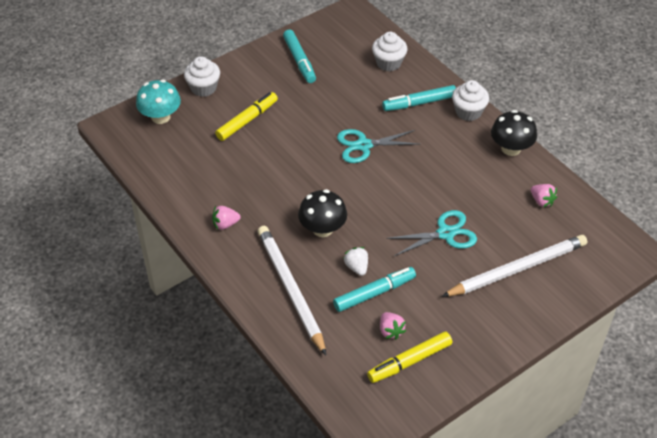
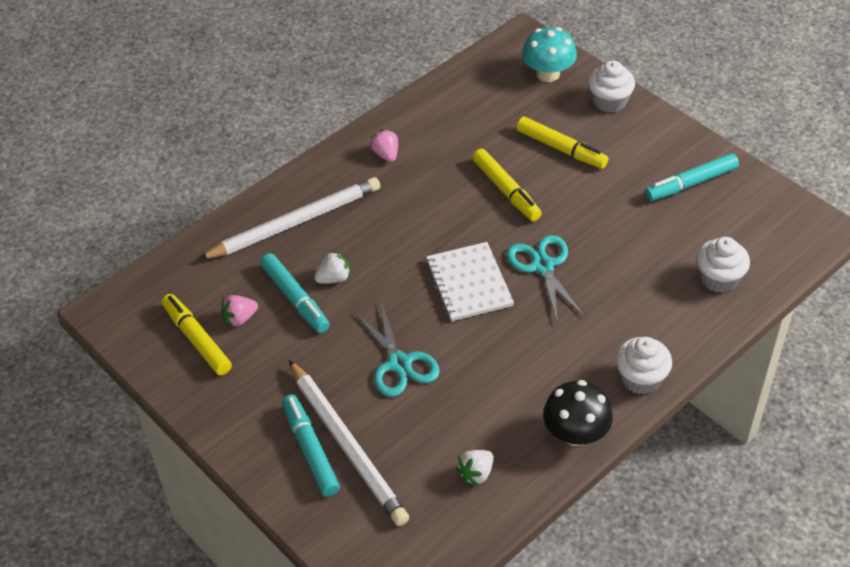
camera: 85 degrees right, 0 degrees up
(284, 156) = (506, 191): none -> yellow marker
(322, 229) = (390, 240): black mushroom -> none
(374, 187) = (469, 283): none -> white notebook
(419, 103) = (643, 319): turquoise marker -> turquoise marker (310, 450)
(542, 201) = (476, 473): pink strawberry -> white strawberry

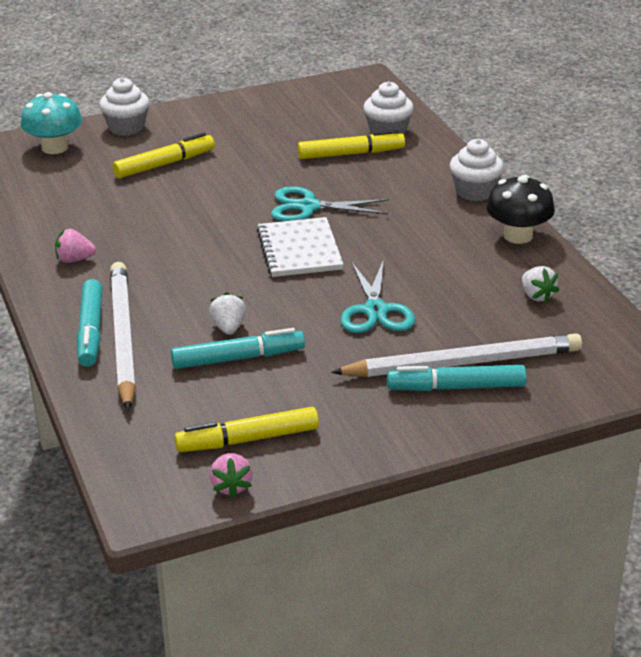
camera: 70 degrees left, 15 degrees down
(240, 318) = (239, 402): pink strawberry -> pink strawberry (231, 486)
(399, 363) = (375, 310): turquoise scissors -> turquoise scissors turned 90 degrees clockwise
(469, 283) = (299, 250): white notebook -> white notebook turned 75 degrees clockwise
(506, 191) = (193, 204): yellow marker -> yellow marker (351, 154)
(690, 183) = (267, 117): turquoise marker -> turquoise marker (90, 331)

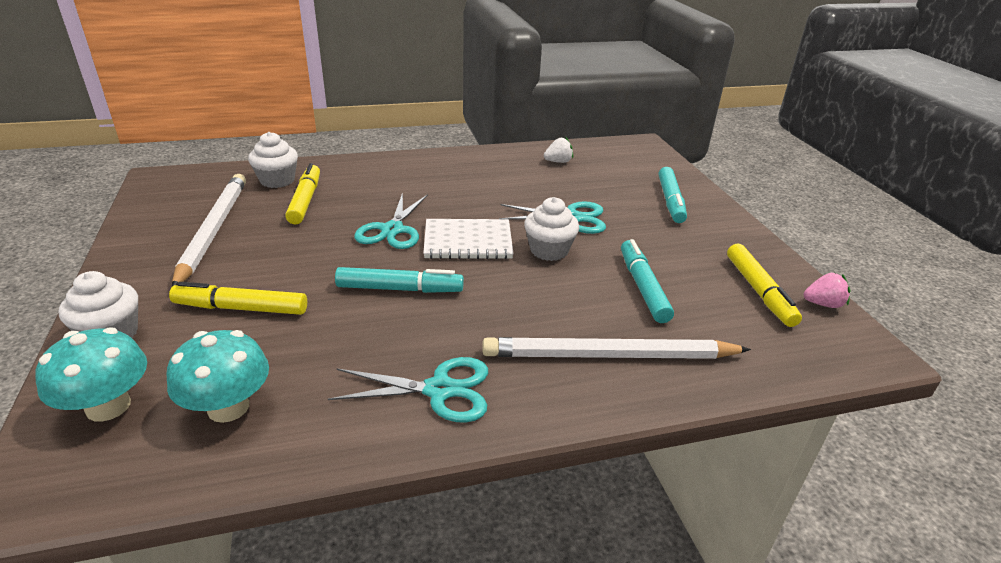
camera: 85 degrees left, 0 degrees up
(54, 185) = (228, 407): none -> turquoise mushroom
(74, 260) = (439, 390): pink strawberry -> turquoise scissors
(90, 331) = (597, 379): turquoise marker -> turquoise marker (400, 289)
(164, 164) = (241, 308): yellow marker -> yellow marker turned 60 degrees counterclockwise
(228, 328) = (593, 288): white strawberry -> none
(462, 363) = (640, 195): white pencil -> white pencil (213, 230)
(475, 192) = (406, 161): white cupcake -> white cupcake (549, 250)
(518, 236) = (477, 156): black mushroom -> none

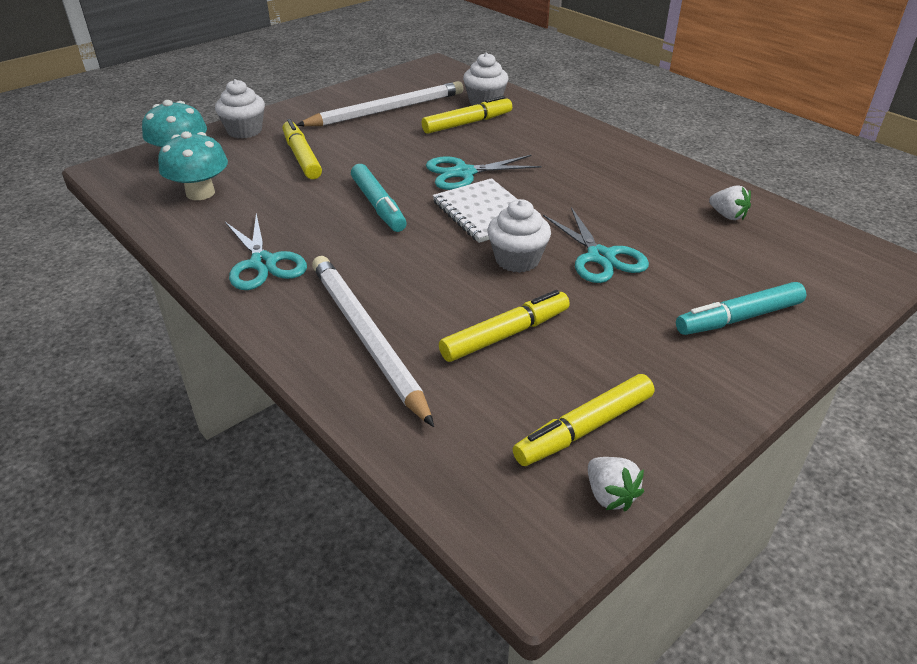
camera: 65 degrees right, 5 degrees up
(643, 287) = (505, 335): turquoise marker -> yellow marker
(823, 304) = (610, 495): pink strawberry -> white strawberry

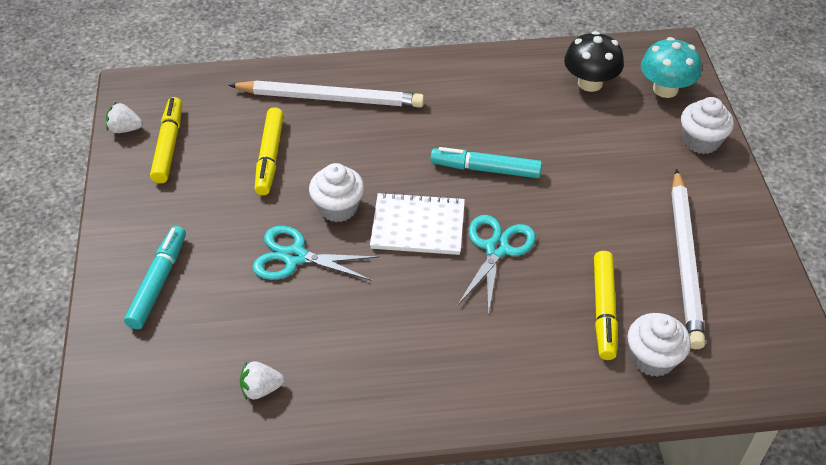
camera: 125 degrees right, 10 degrees up
(200, 193) = (590, 83): turquoise mushroom -> black mushroom
(263, 263) = (456, 83): turquoise scissors -> none
(302, 157) = (614, 158): yellow marker -> none

